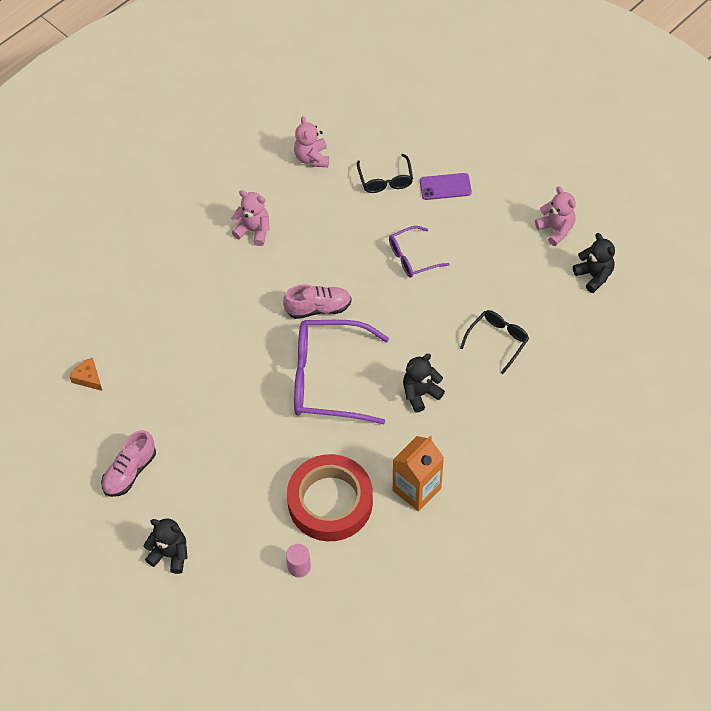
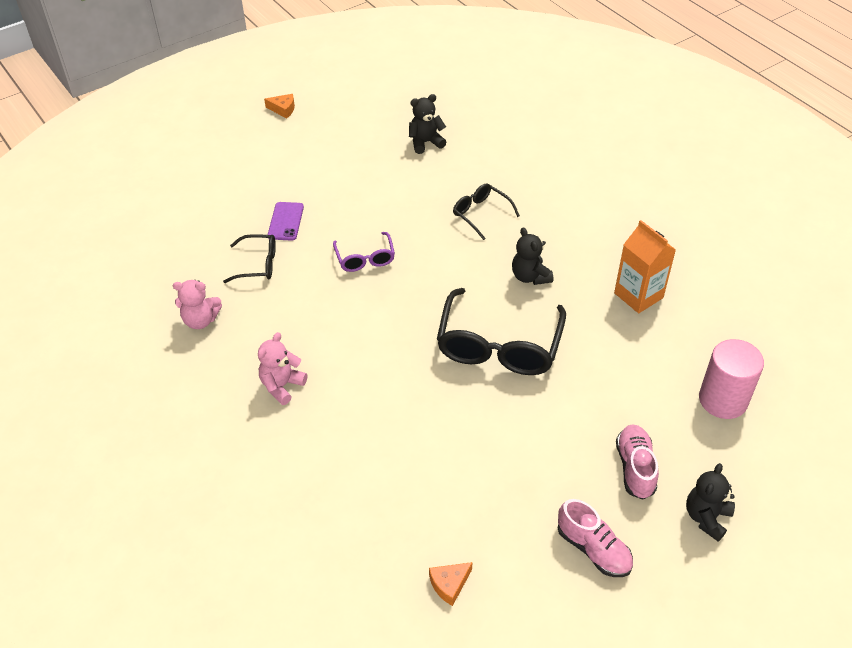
camera: 80 degrees left, 10 degrees down
(299, 567) = (723, 400): pink cylinder -> pink cylinder, size x1.96
(318, 308) = (406, 342): pink shoe -> pink shoe (635, 468)
(328, 379) = (499, 346): purple glasses -> black glasses
(330, 502) = (648, 364): red tape -> none
(556, 229) = (366, 156): pink teddy bear -> none
(608, 145) = (283, 109): none -> orange cheese

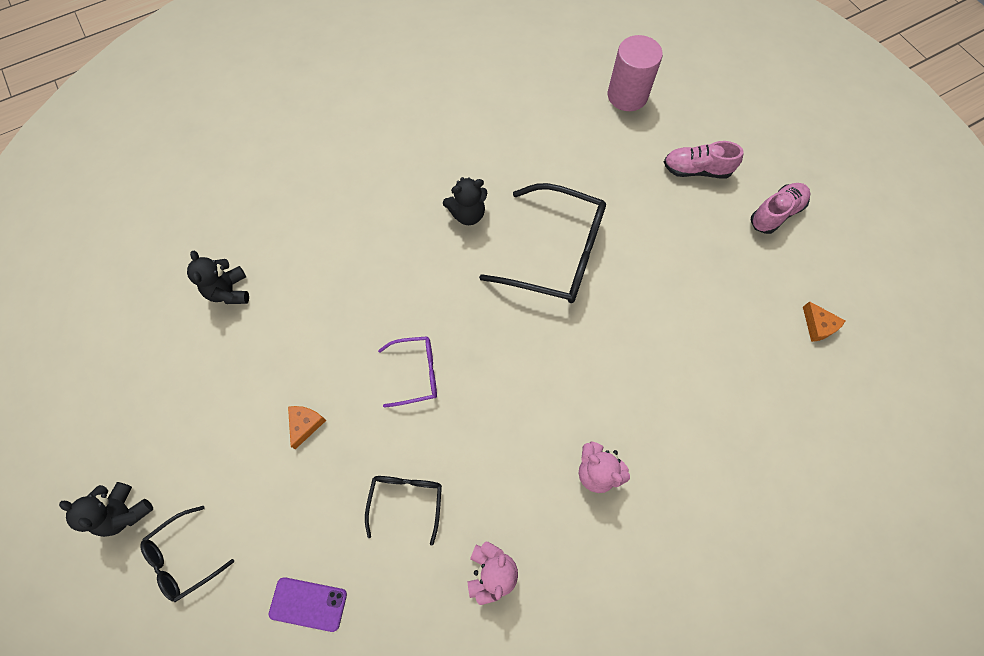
camera: 85 degrees left, 20 degrees up
(283, 109) = (103, 468): orange cheese -> orange cheese (305, 424)
(286, 221) = (335, 465): purple phone -> purple phone (308, 604)
(481, 214) = (367, 247): black glasses -> black glasses (184, 558)
(638, 295) = (504, 130): orange carton -> none
(706, 517) = (741, 132): black teddy bear -> black teddy bear (125, 512)

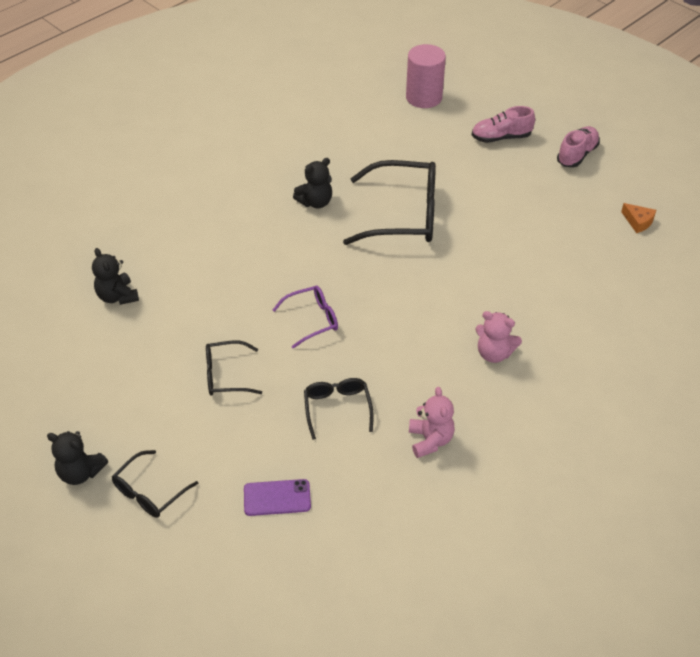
camera: 15 degrees left, 20 degrees down
(305, 424) = (226, 375): orange cheese -> black glasses

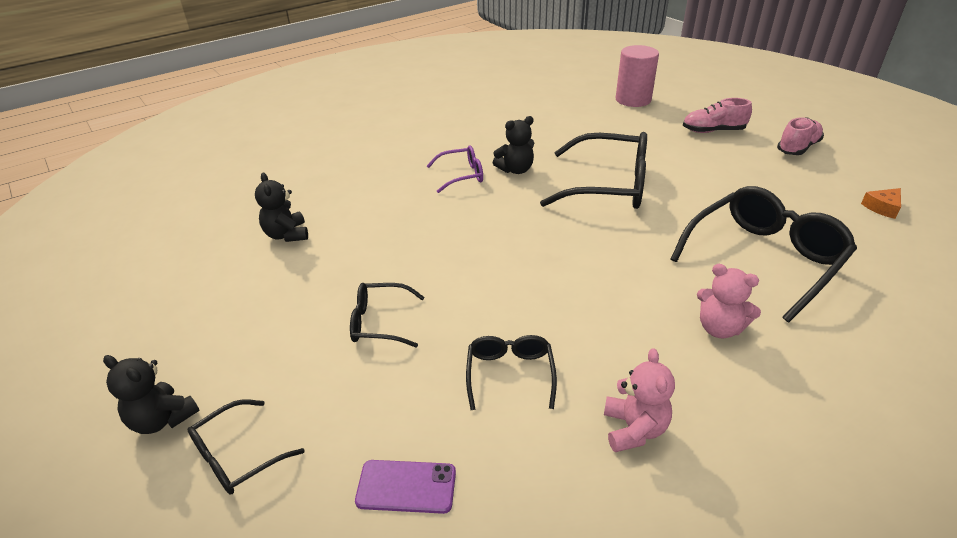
camera: 10 degrees right, 10 degrees down
(312, 320) = (494, 273): purple glasses -> purple glasses (462, 175)
(534, 284) = (764, 258): none -> black glasses
(638, 222) = (882, 208): orange cheese -> orange cheese turned 90 degrees clockwise

